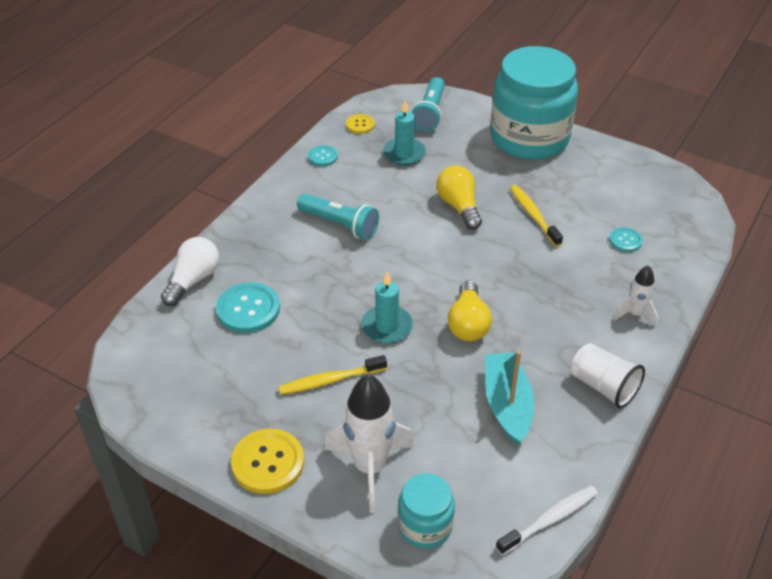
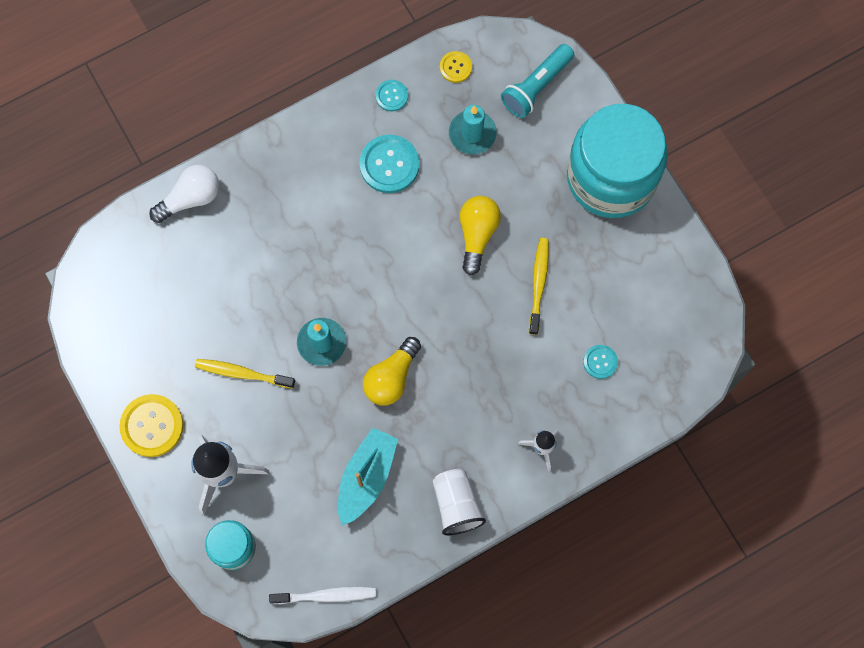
camera: 30 degrees right, 30 degrees up
(248, 309) = (219, 258): turquoise button -> turquoise button (389, 165)
(339, 224) = (353, 198): turquoise flashlight -> none

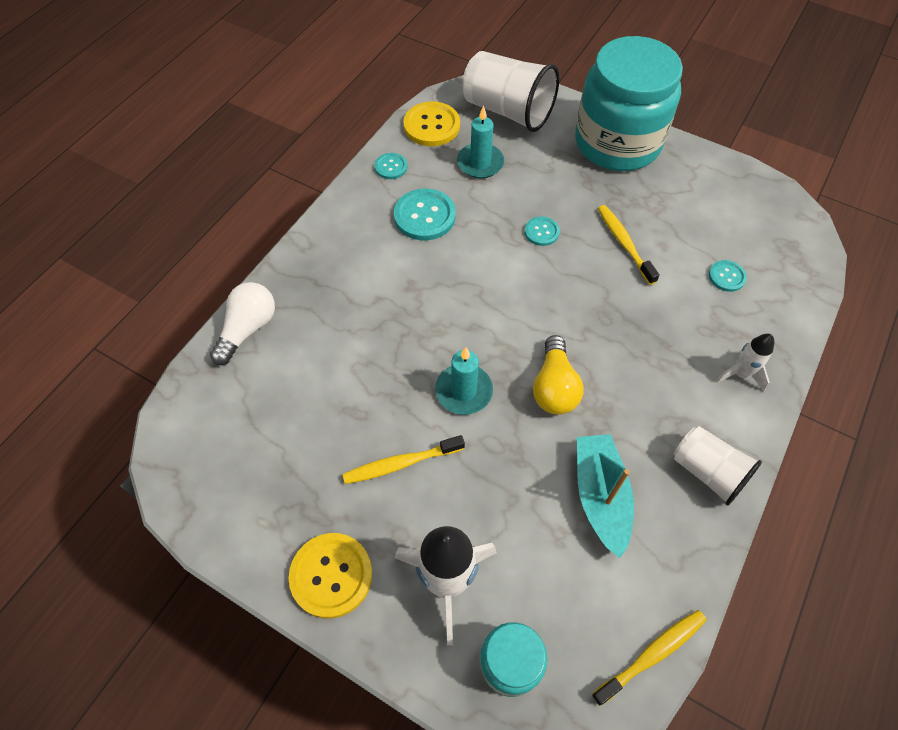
camera: 30 degrees left, 15 degrees down
(326, 595) = (652, 654): white toothbrush -> yellow toothbrush
(455, 67) = (431, 126): yellow button -> yellow button, size x1.81
(477, 234) = (541, 232): yellow light bulb -> turquoise button
(536, 86) = (507, 111): turquoise flashlight -> white cup

